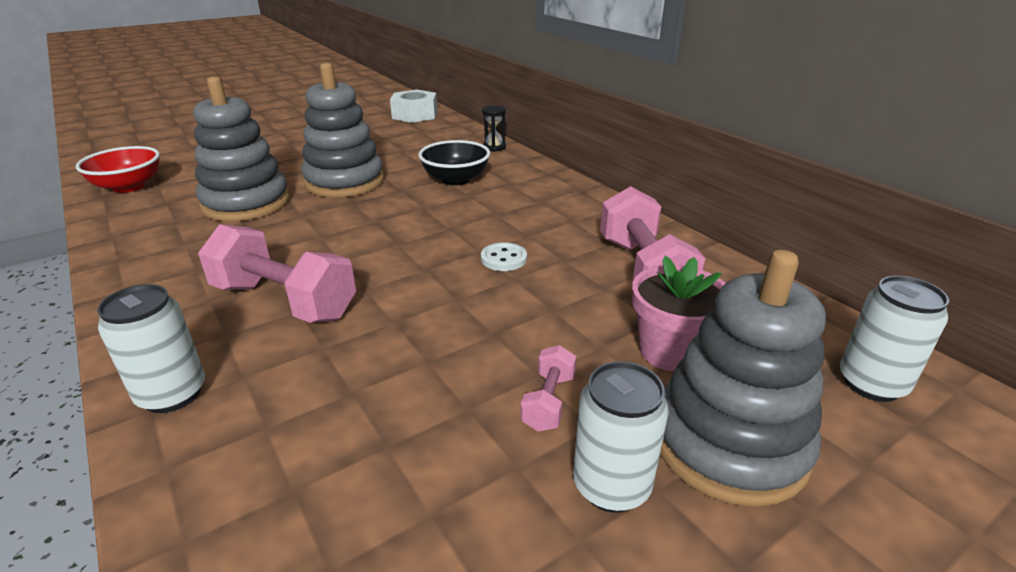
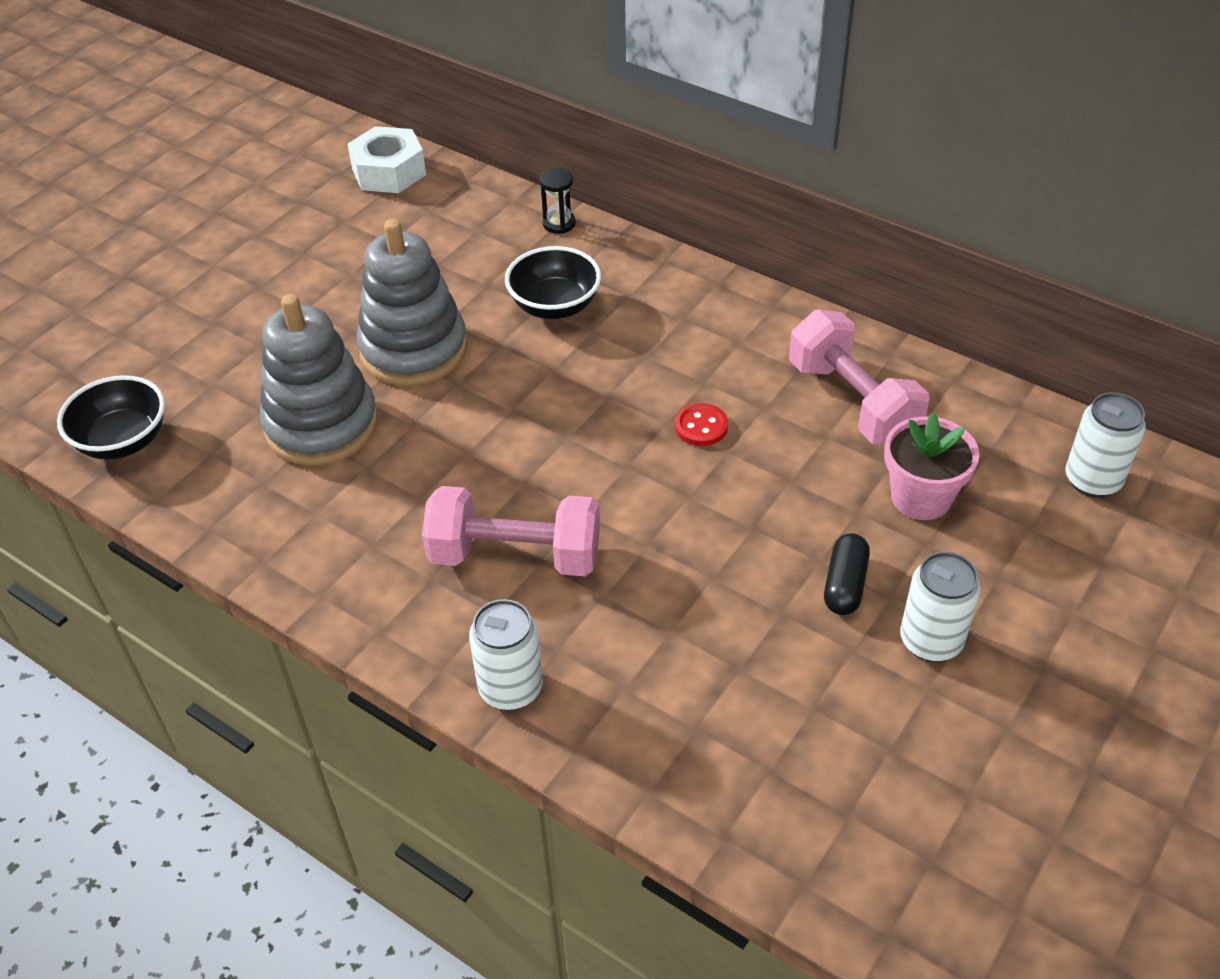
camera: 20 degrees left, 15 degrees up
(129, 186) = (123, 441): red bowl -> black bowl
(503, 259) = (701, 426): white button -> red button
(548, 402) = (845, 585): pink dumbbell -> black capsule
(729, 444) = (1001, 576): grey stacking toy -> none

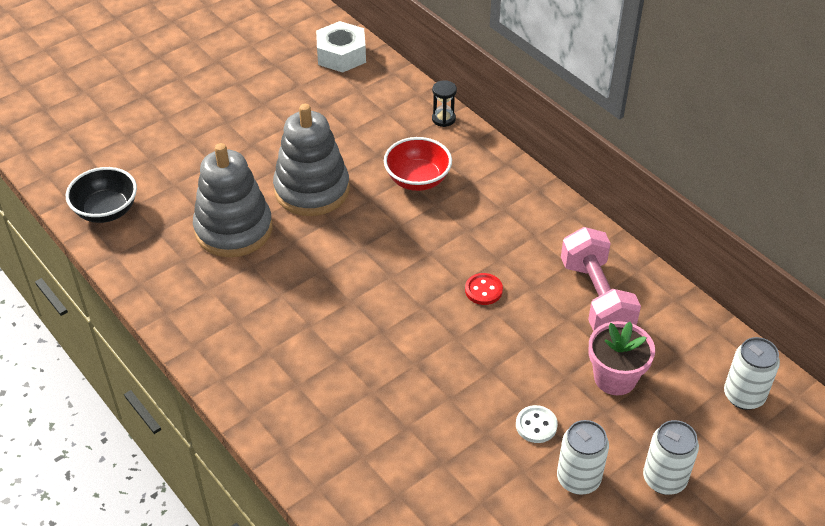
camera: 15 degrees right, 0 degrees up
(510, 688) = (290, 437): white can -> white can (664, 479)
(515, 555) = (326, 350): pink dumbbell -> none
(554, 306) = (417, 179): black bowl -> red bowl
(845, 585) = (536, 425): black capsule -> white button

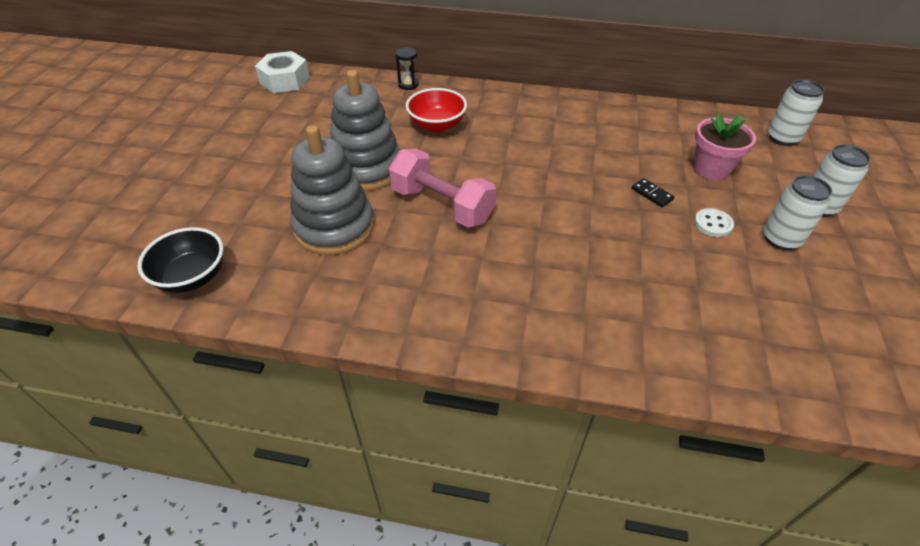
camera: 40 degrees left, 0 degrees up
(483, 290) = (568, 165): red button -> none
(520, 364) = (652, 194): none -> black domino
(596, 297) = (637, 132): pink dumbbell -> pink dumbbell (442, 205)

